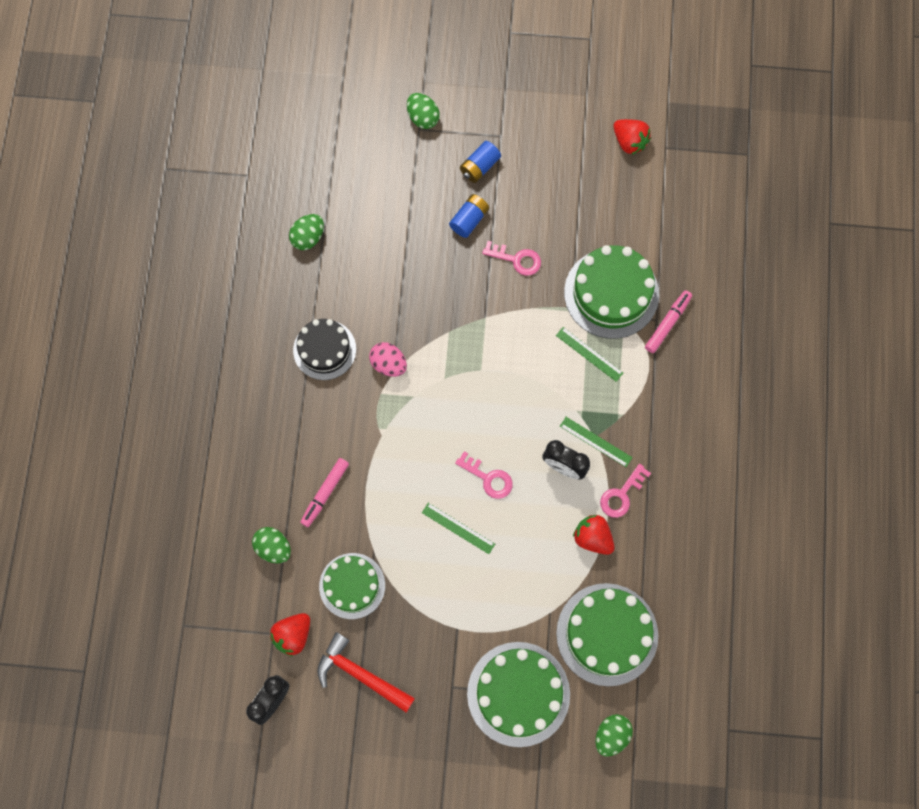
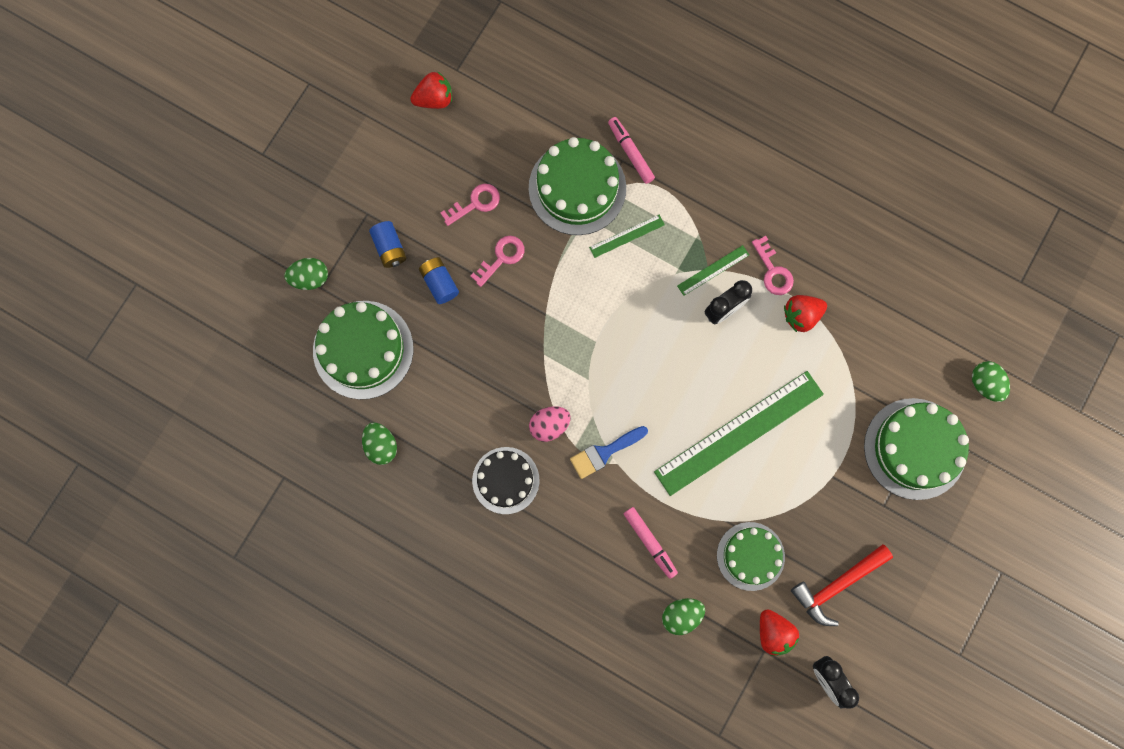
camera: 65 degrees left, 5 degrees up
(386, 420) = (604, 452): none -> blue brush
(458, 528) = (739, 432): green ruler -> green ruler, size x2.30
(488, 478) = (704, 383): pink key -> pink key (475, 203)
(607, 634) = (894, 345): green cake -> green cake (363, 349)

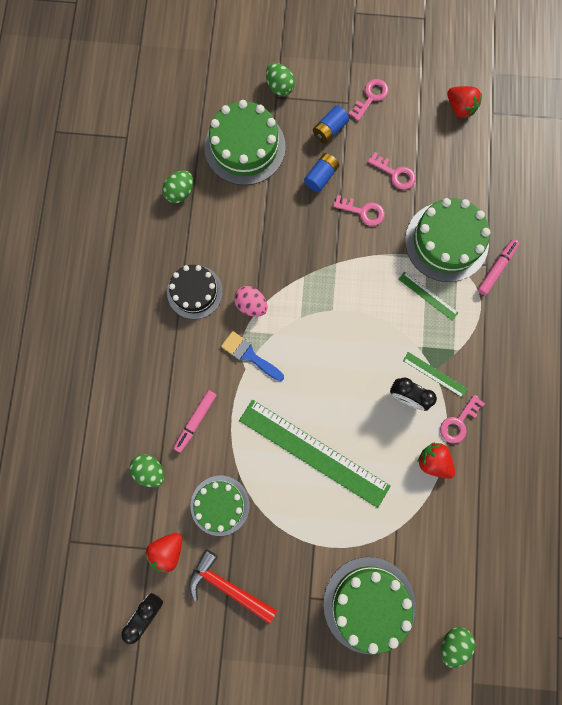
camera: 65 degrees right, 0 degrees up
(373, 186) = (371, 97): none -> pink key

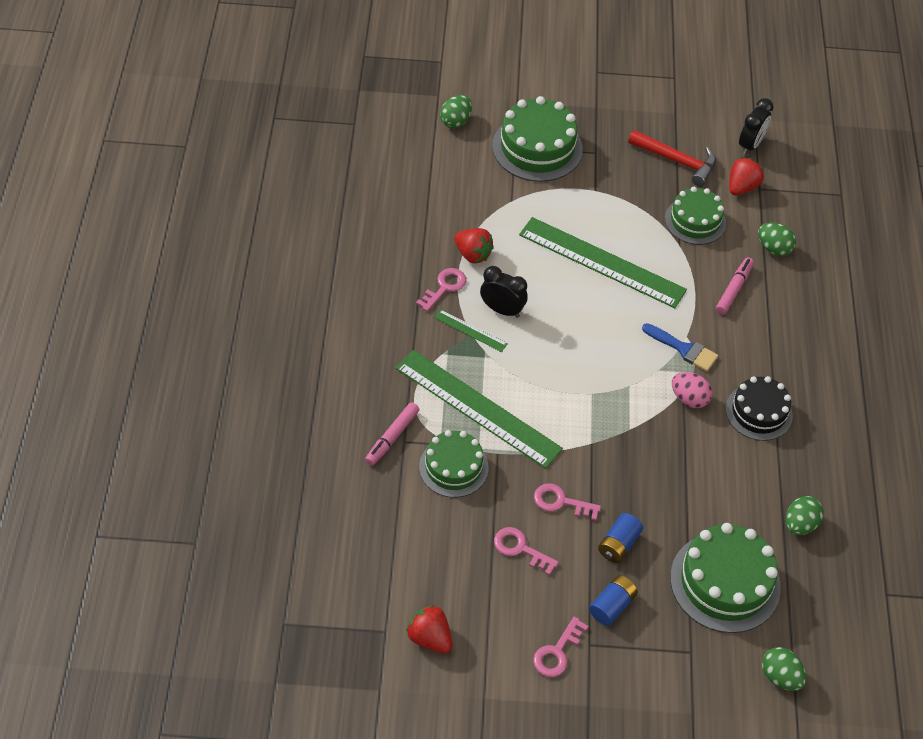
camera: 175 degrees right, 25 degrees down
(279, 87) = (688, 666): green egg -> green egg (780, 676)
(428, 296) = (477, 408): green ruler -> green ruler, size x2.30
(446, 241) = (453, 467): green cake -> green cake, size x0.66

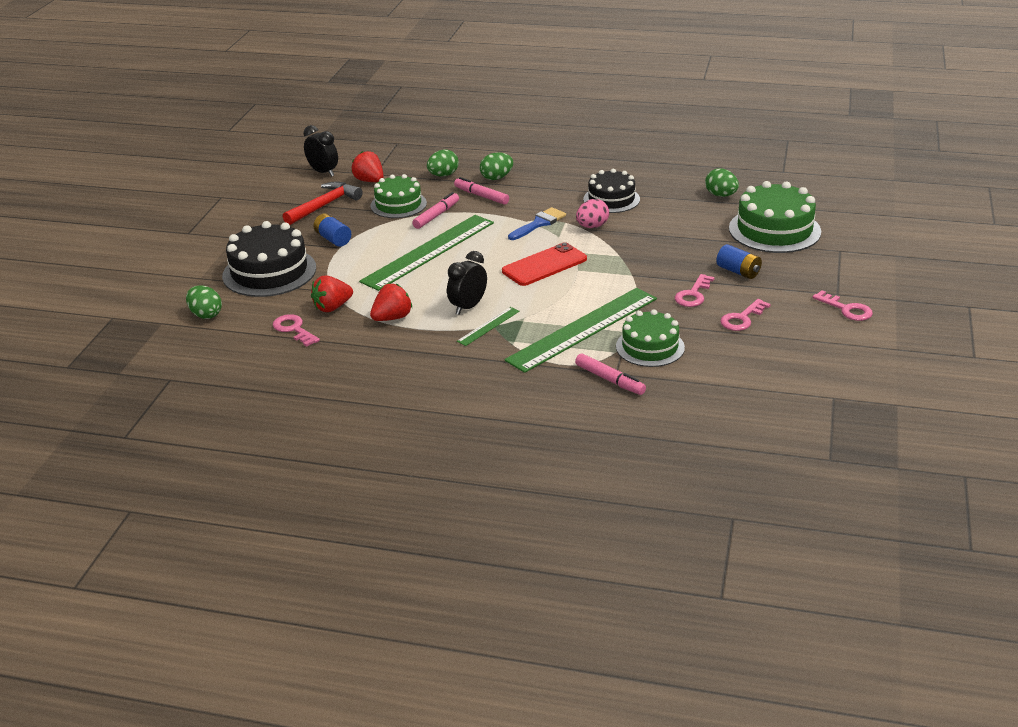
camera: 75 degrees left, 20 degrees down
(430, 638) = (838, 373): red strawberry -> red strawberry (332, 307)
(444, 287) = (429, 337): pink key -> pink key (294, 329)
(537, 147) = (269, 272): green cake -> black cake
(595, 363) = (544, 265): none -> red phone
(612, 606) = (799, 280): blue battery -> blue battery (333, 239)
(679, 257) = (436, 215): none -> pink marker
(780, 676) = (857, 217): green egg -> green egg (496, 178)

